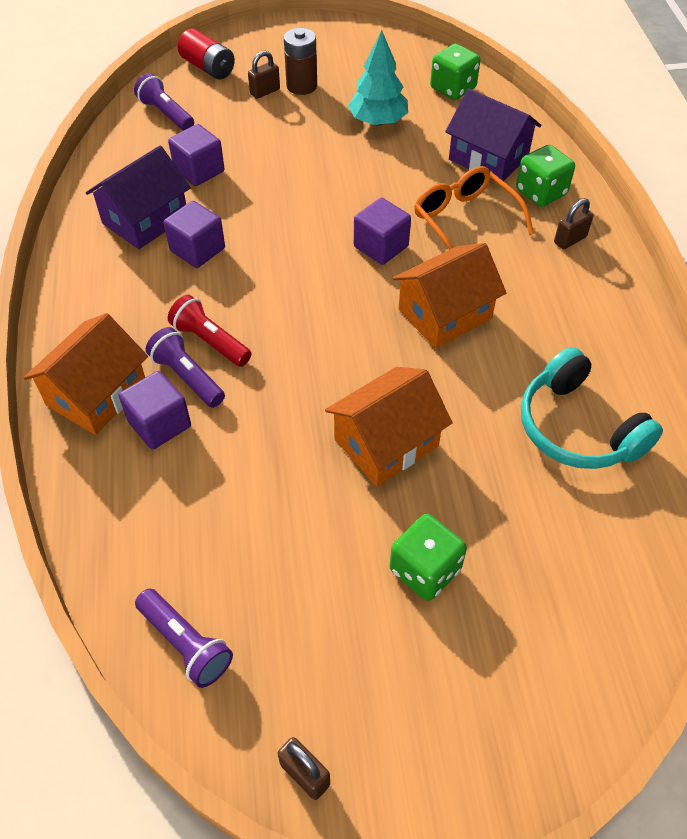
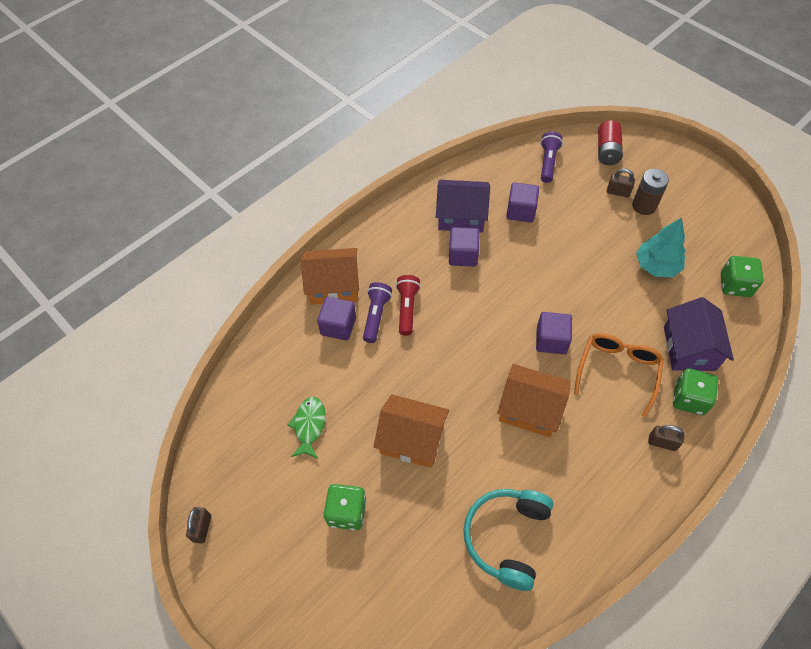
camera: 55 degrees right, 5 degrees up
(186, 643) = (231, 429): purple flashlight -> none
(269, 542) = (309, 426): none -> green fish

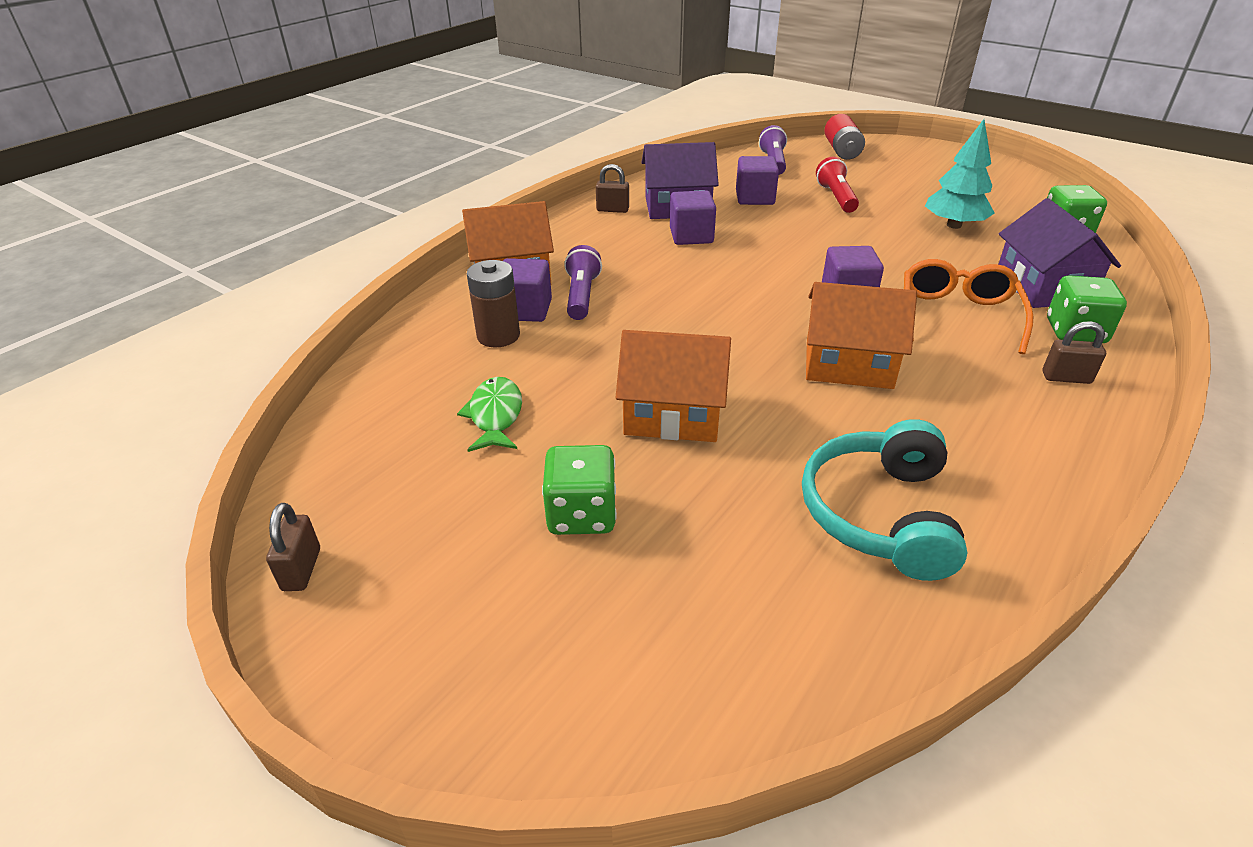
camera: 10 degrees left, 20 degrees down
(407, 308) = (626, 286): red flashlight -> red flashlight (836, 197)
(618, 192) = (871, 176): brown padlock -> brown padlock (612, 210)
(644, 206) = (909, 183): brown battery -> brown battery (498, 336)

